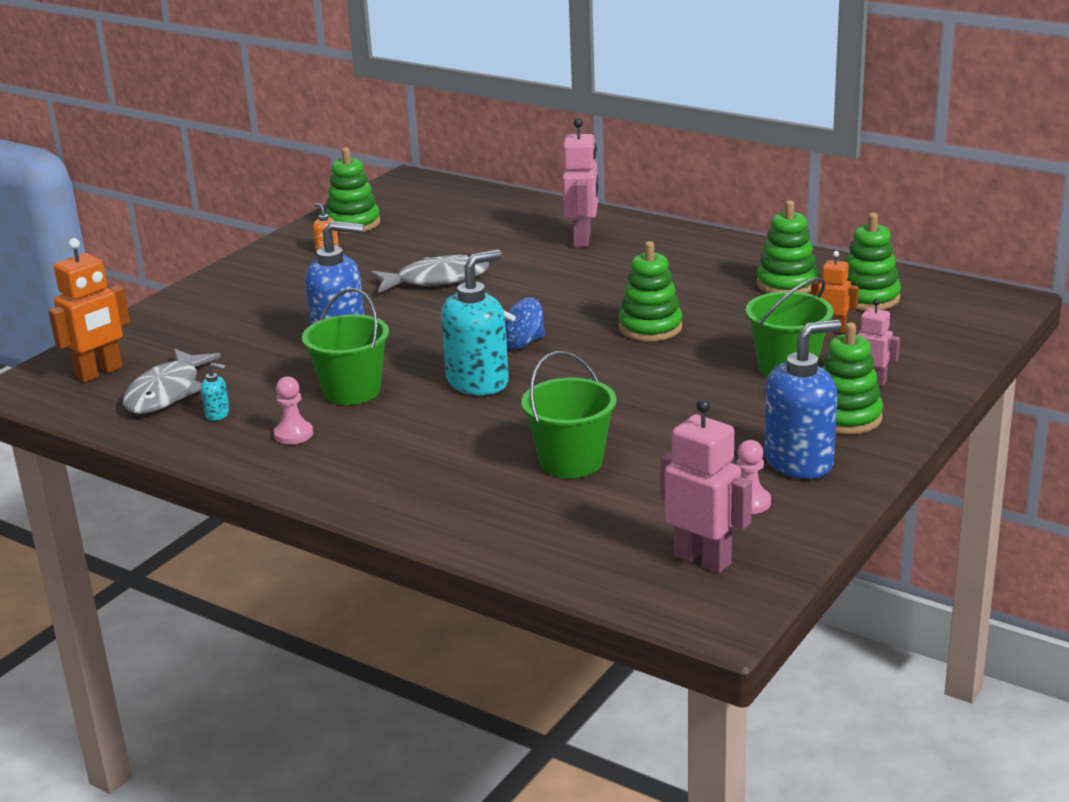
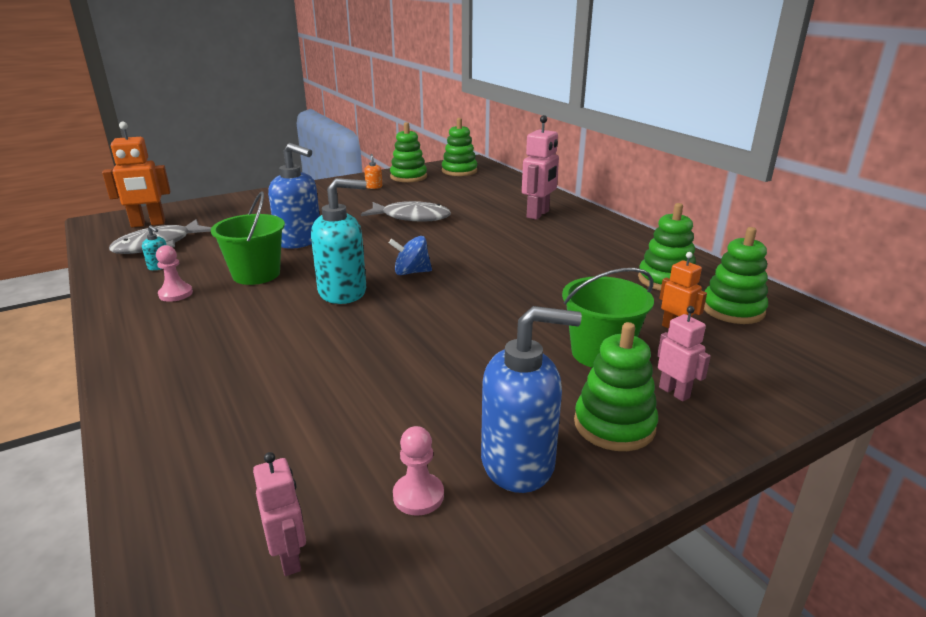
camera: 25 degrees right, 0 degrees up
(571, 462) = (318, 383): green bucket -> none
(650, 328) = (518, 286): green stacking toy -> green stacking toy (459, 171)
(703, 559) = (289, 558): pink robot -> pink robot, size x0.59

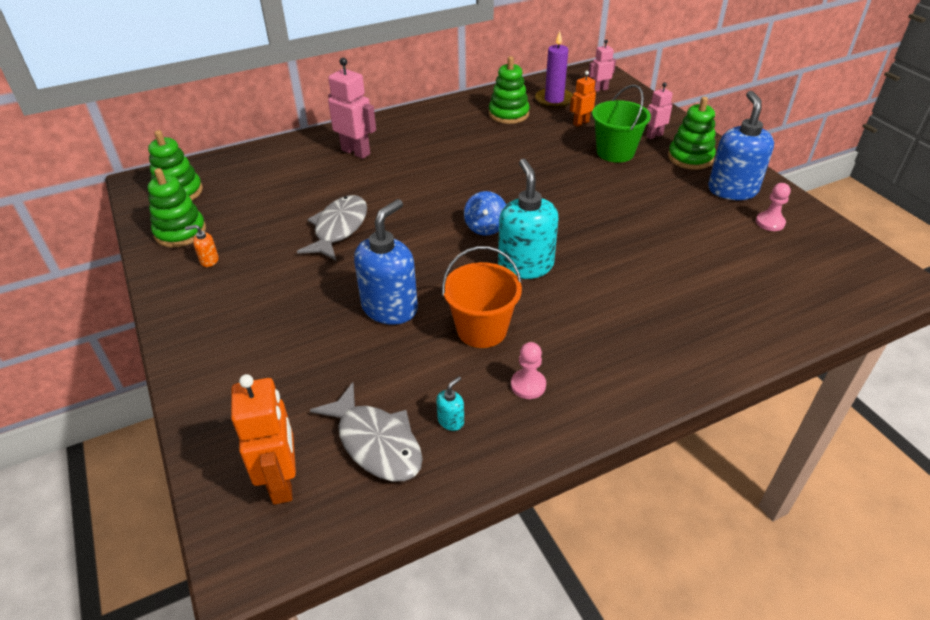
camera: 85 degrees left, 15 degrees up
(256, 274) = (482, 329): green bucket -> orange bucket
(289, 558) = (830, 262): pink robot -> pink robot (599, 89)
(732, 309) = (554, 100): green stacking toy -> purple candle

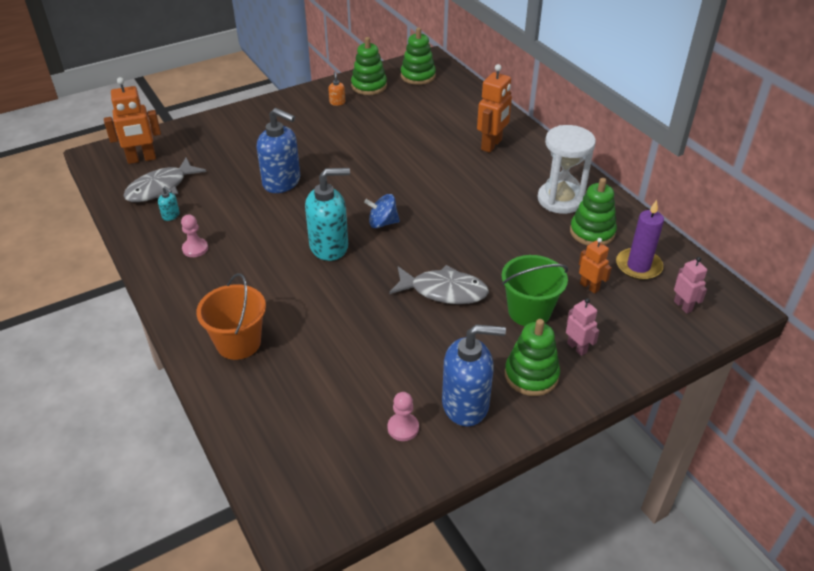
camera: 85 degrees right, 0 degrees up
(339, 228) = (377, 149): grey fish -> grey fish (444, 291)
(356, 152) = (491, 145): pink robot -> orange robot
(459, 124) = (560, 199): none -> white hourglass
(482, 329) = (254, 225): orange bucket -> orange bucket (238, 343)

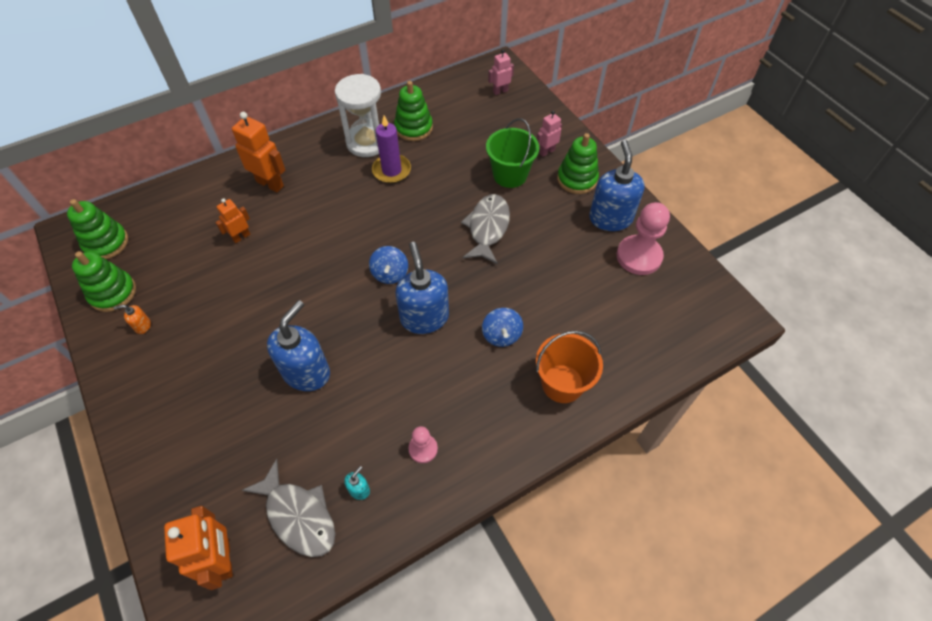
camera: 90 degrees left, 15 degrees up
(302, 299) = (501, 335): none -> blue spinning top
(329, 246) = (424, 317): turquoise soap dispenser -> blue soap dispenser
(403, 428) = (639, 256): pink pawn -> pink pawn, size x1.86
(589, 287) = (480, 137): orange robot -> orange robot (241, 237)
(638, 266) = (457, 107): purple candle -> purple candle (391, 170)

